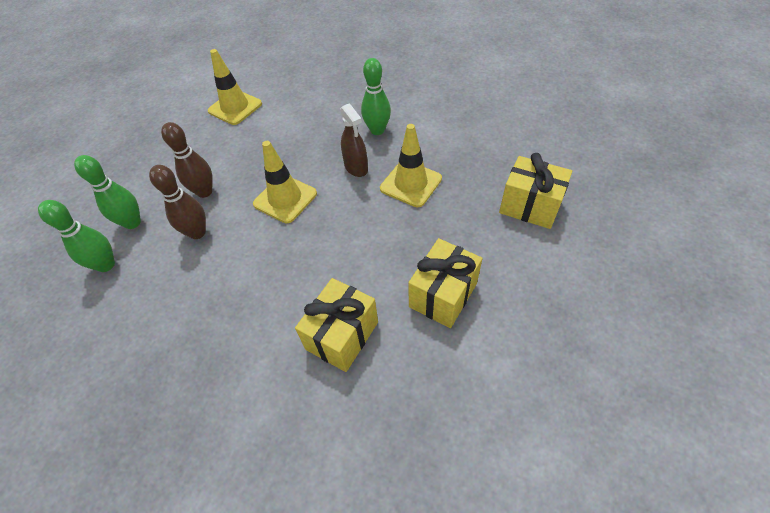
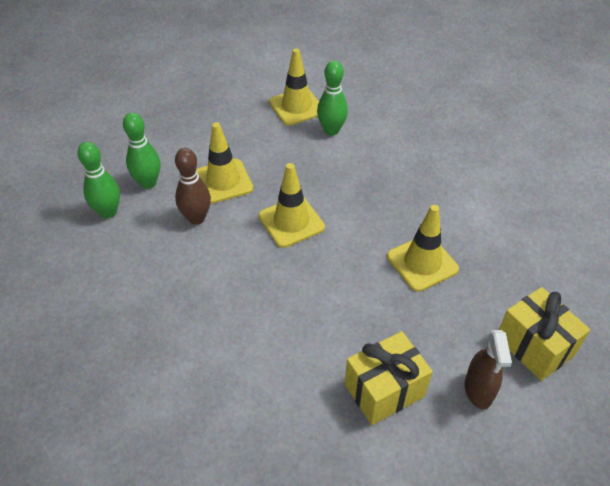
camera: 25 degrees right, 5 degrees down
(204, 192) = (223, 181): brown bowling pin -> yellow traffic cone
(342, 335) = (268, 378): yellow gift -> none
(356, 167) = (377, 221): brown spray bottle -> brown spray bottle (478, 390)
(377, 130) = (422, 191): green bowling pin -> green bowling pin (331, 130)

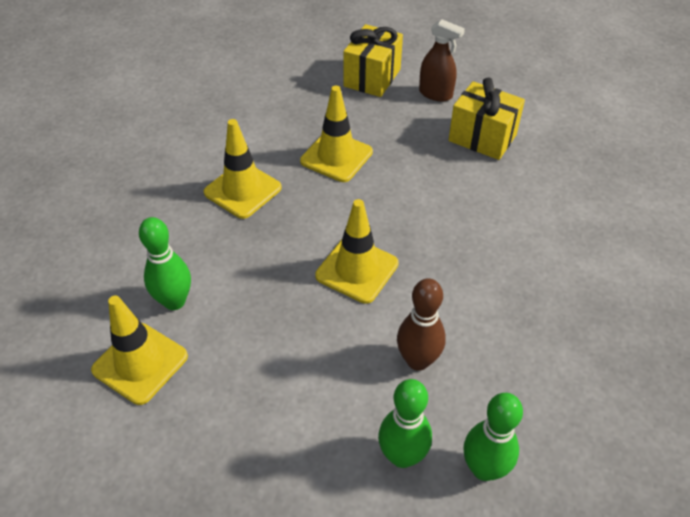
camera: 120 degrees left, 0 degrees up
(223, 181) = (340, 368): yellow traffic cone -> yellow traffic cone (242, 190)
(478, 390) = (435, 94): brown spray bottle -> brown spray bottle turned 60 degrees clockwise

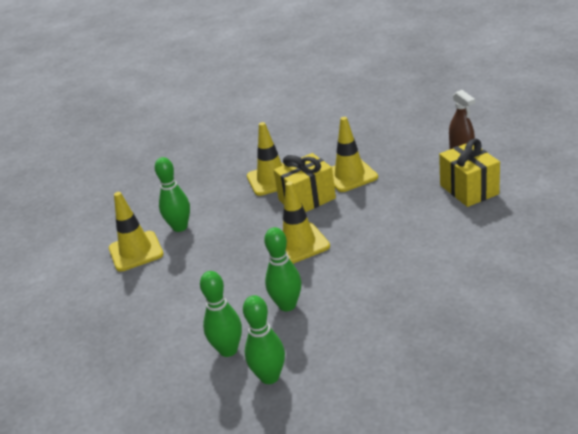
camera: 40 degrees right, 15 degrees down
(372, 78) = (423, 133): yellow gift -> yellow gift (307, 199)
(418, 360) = (287, 305): brown bowling pin -> green bowling pin

